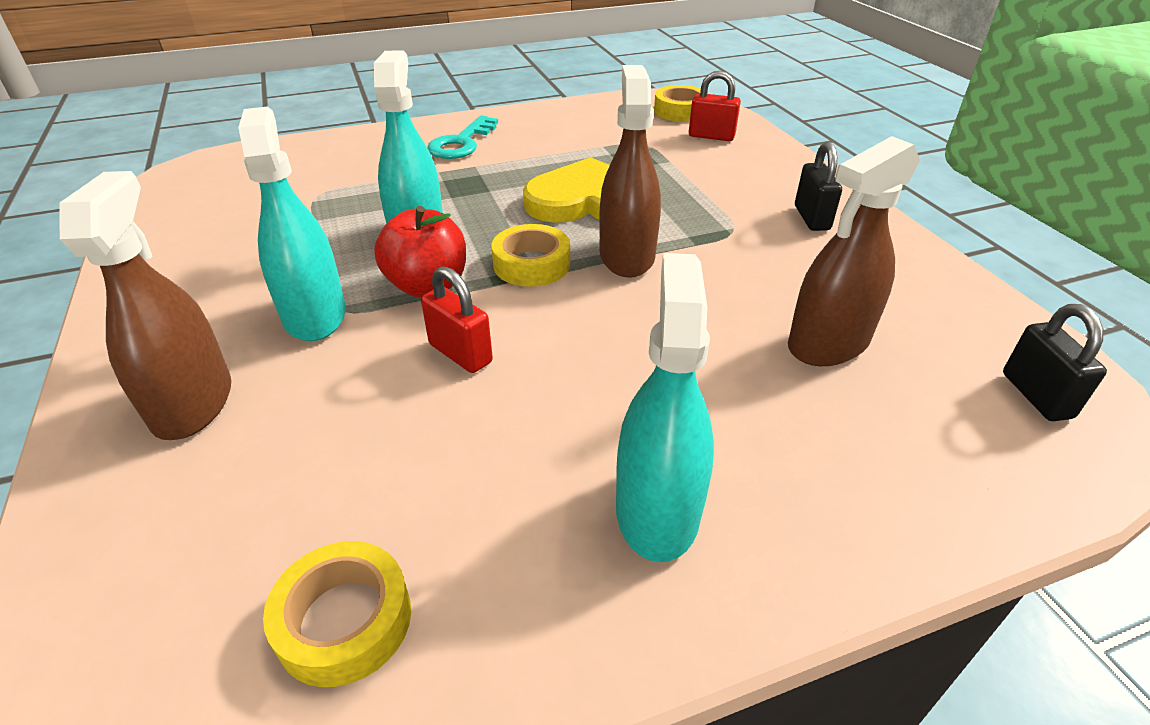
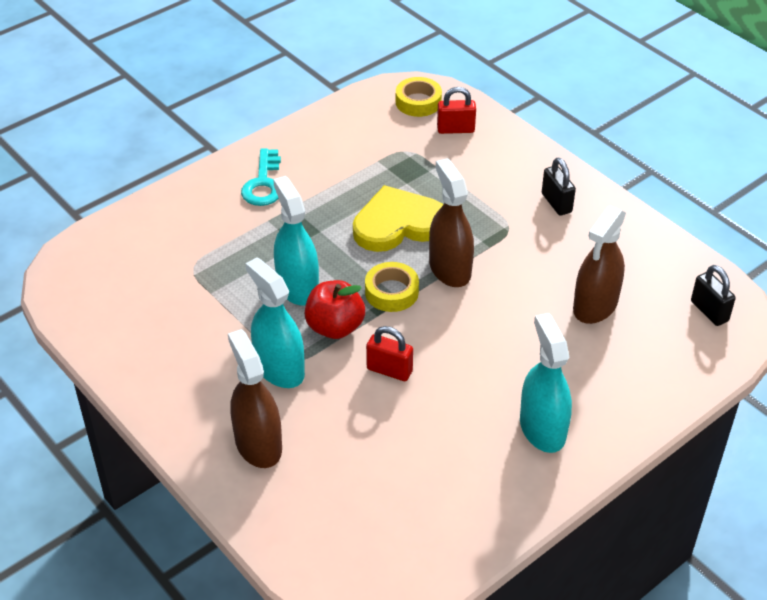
camera: 20 degrees left, 5 degrees up
(344, 620) = (428, 518): yellow tape -> none

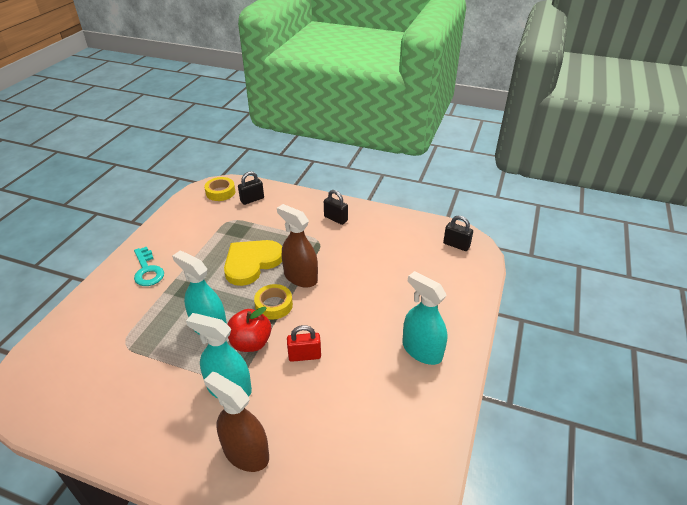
camera: 30 degrees left, 5 degrees down
(455, 129) = (252, 199): red padlock -> black padlock
(595, 305) = (397, 265): brown spray bottle -> none

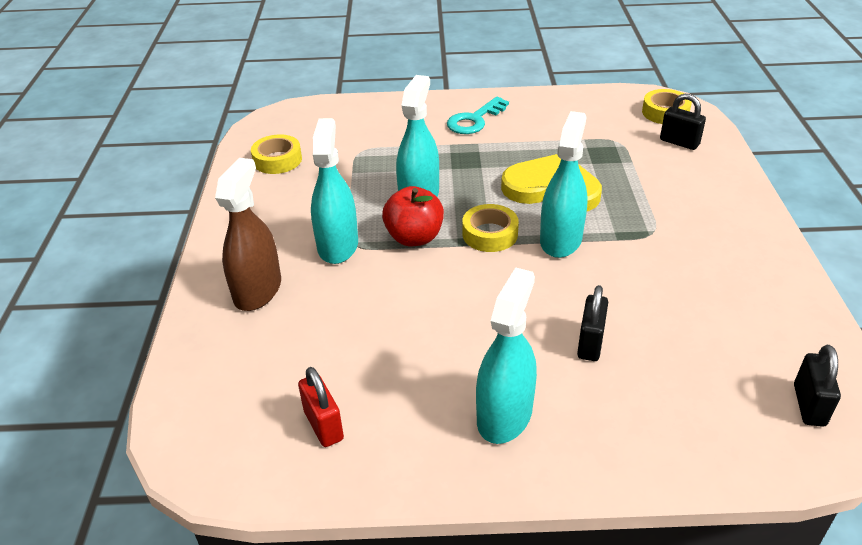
camera: 70 degrees right, 0 degrees up
(85, 402) = (277, 160): none -> yellow tape
(300, 277) = (560, 240): brown spray bottle -> turquoise spray bottle
(304, 356) = (420, 291): red padlock -> red padlock (323, 425)
(335, 219) = (722, 233): black padlock -> black padlock (590, 343)

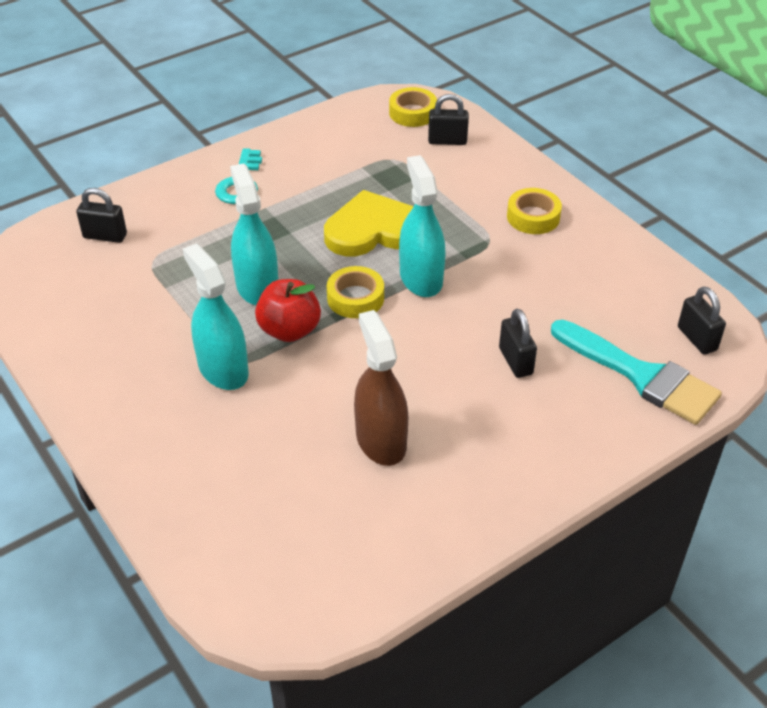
camera: 35 degrees left, 5 degrees up
(257, 290) = (186, 447): brown spray bottle -> brown spray bottle (381, 440)
(277, 160) = (70, 304): yellow tape -> yellow tape (533, 217)
(323, 425) = (363, 534): red padlock -> none
(344, 124) = (105, 236): none -> black padlock
(504, 415) = (498, 452): turquoise spray bottle -> none
(713, 413) = (641, 375): none -> turquoise brush

